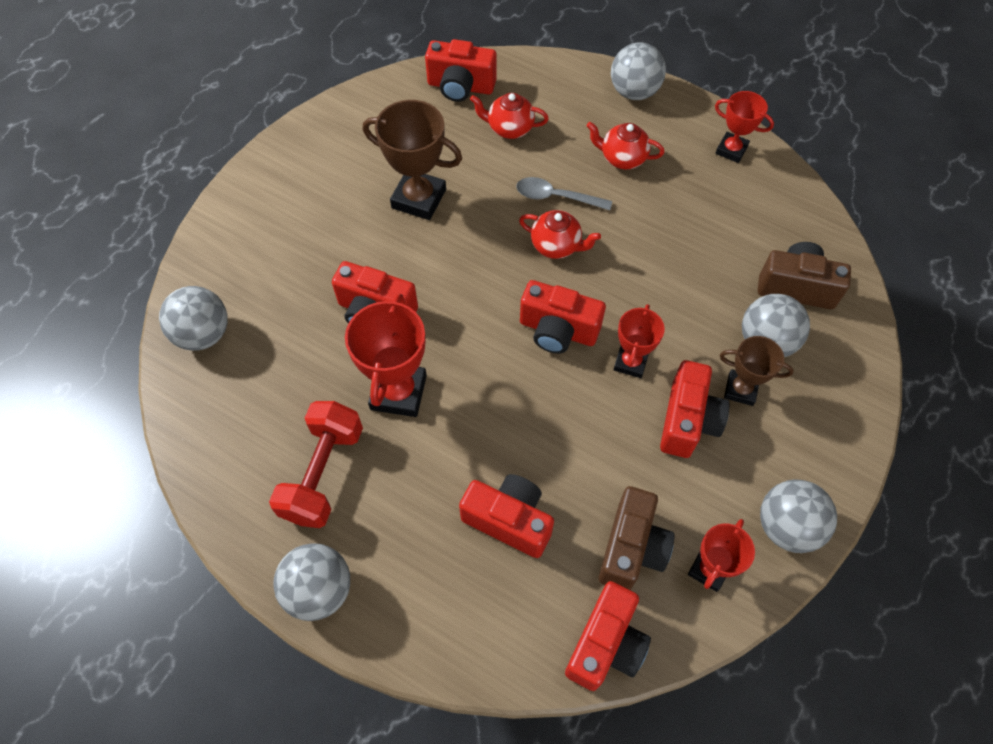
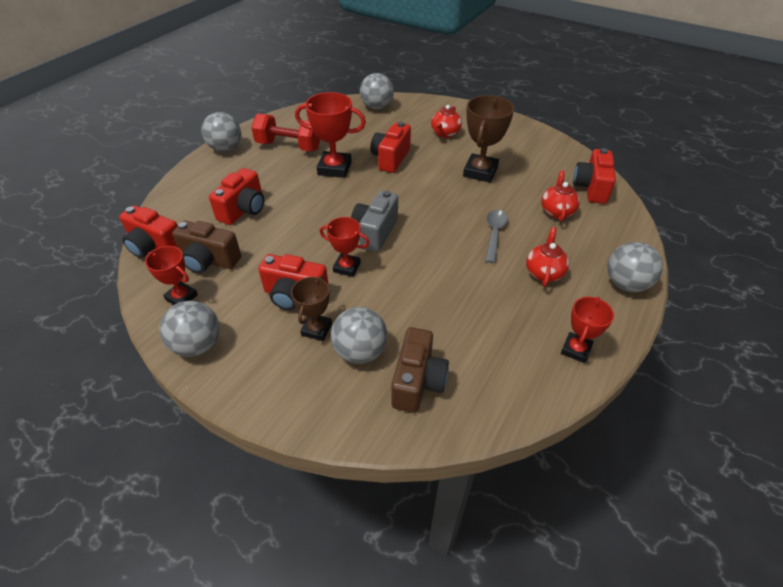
camera: 90 degrees right, 15 degrees down
(556, 246) = (448, 233): red teapot -> red teapot (445, 134)
(558, 330) = (375, 232): red camera -> grey camera

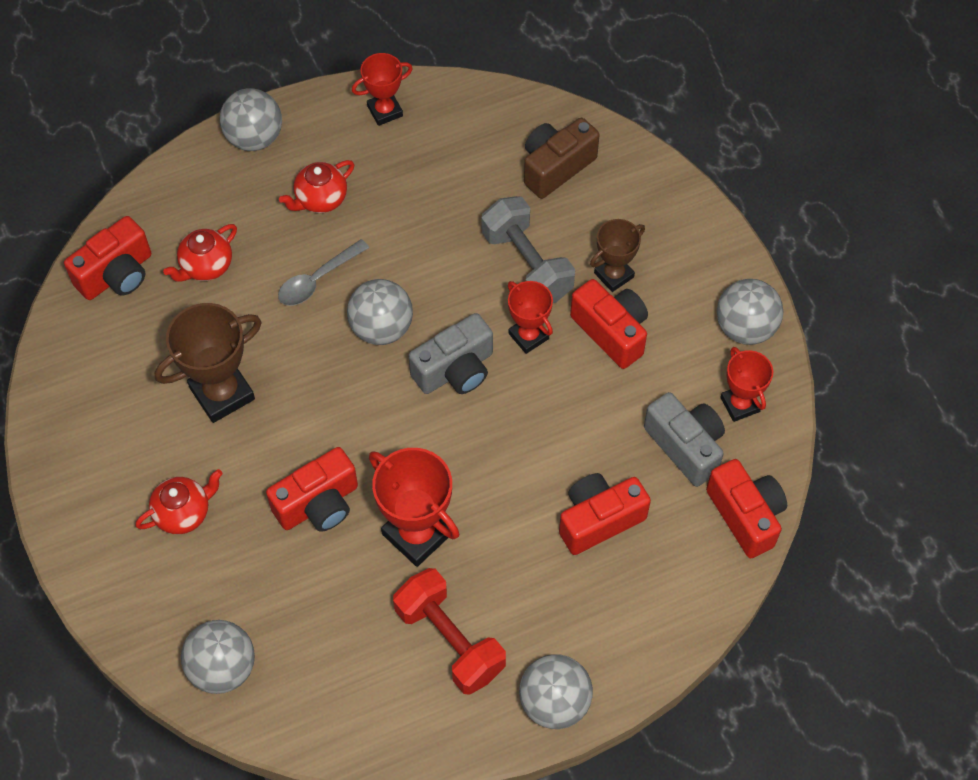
camera: 145 degrees left, 15 degrees up
(209, 260) = (686, 446): brown camera -> grey camera
(360, 351) = (587, 226): grey ball -> grey ball (381, 328)
(381, 304) = (527, 265): none -> grey dumbbell

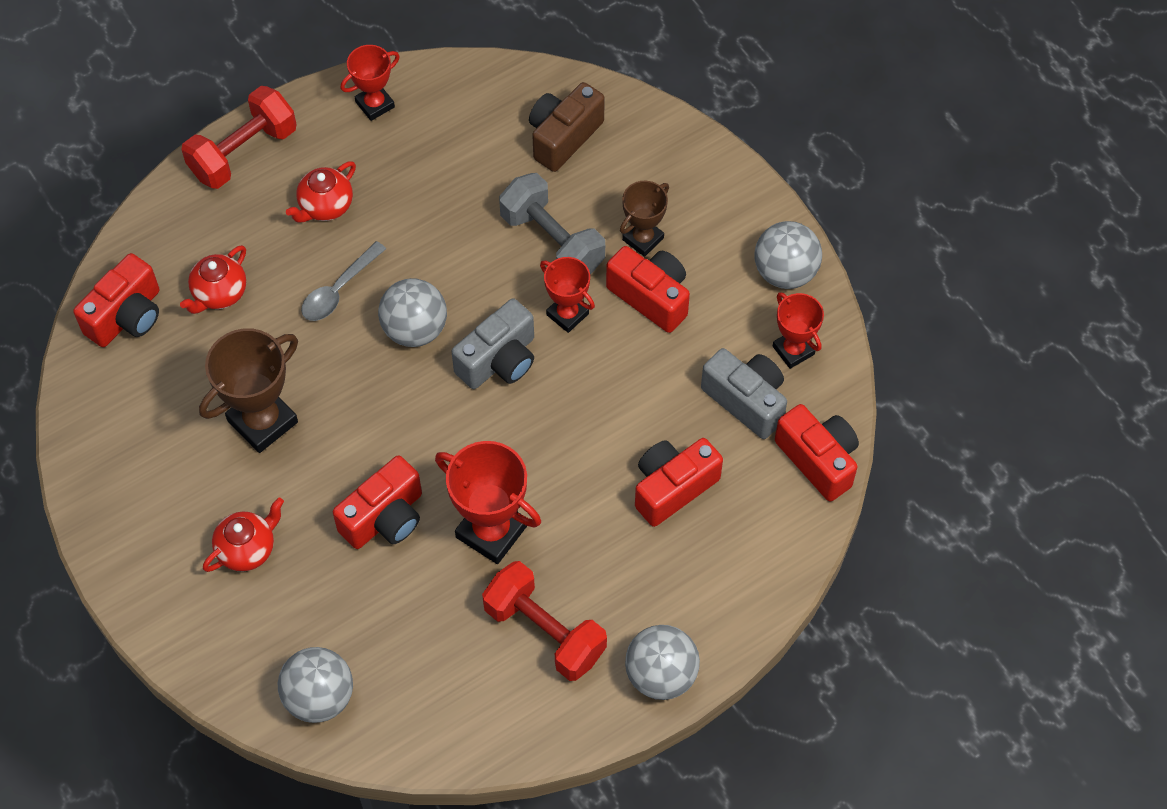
camera: 10 degrees left, 0 degrees up
(254, 138) = (243, 152): grey ball -> red dumbbell

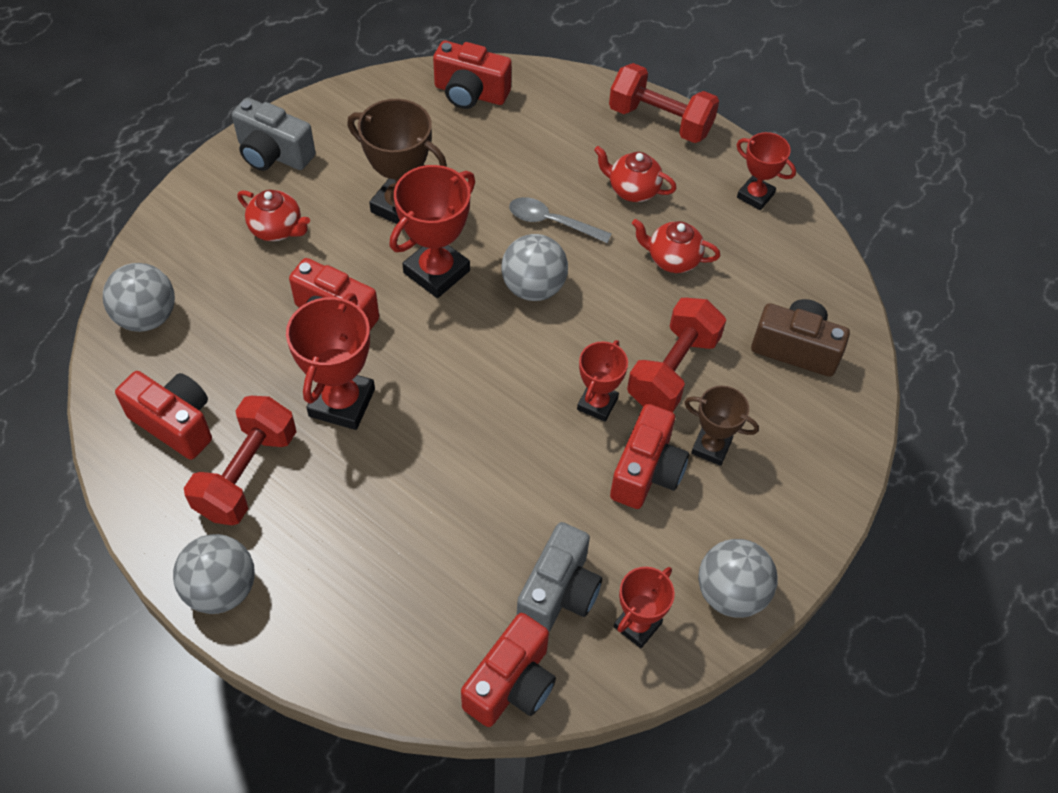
camera: 70 degrees right, 5 degrees down
(219, 293) = (515, 144): red teapot -> red teapot (672, 259)
(362, 410) = (436, 272): none -> red trophy
(499, 360) = (525, 361): grey camera -> grey camera (273, 154)
(552, 242) = (673, 370): grey dumbbell -> red dumbbell
(672, 488) = (434, 547): red camera -> red camera (175, 423)

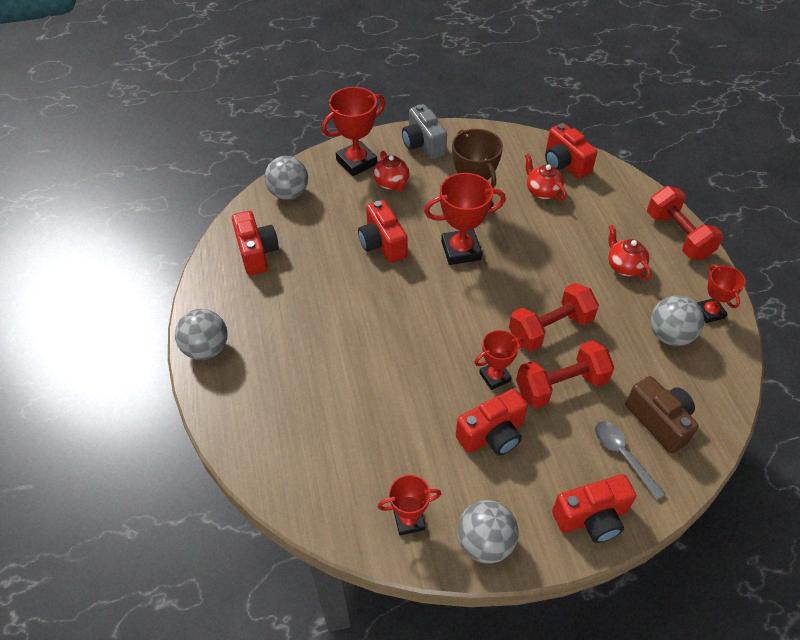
camera: 40 degrees right, 5 degrees down
(247, 474) = (269, 299): red dumbbell -> red dumbbell (550, 329)
(342, 402) = (348, 291): red trophy -> red trophy (356, 162)
(511, 684) = (307, 502): red camera -> red camera (591, 518)
(533, 288) = (511, 289): grey ball -> grey ball (670, 335)
(552, 222) = (555, 259): grey spoon -> grey spoon (623, 456)
(559, 592) = (378, 469): grey camera -> none
(672, 259) = (616, 320): red teapot -> red teapot (542, 191)
(711, 447) = (547, 446): brown trophy -> none

